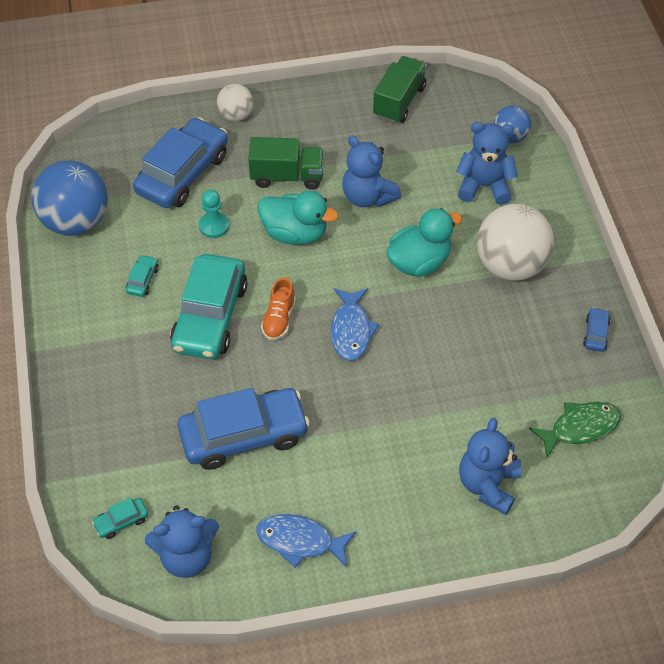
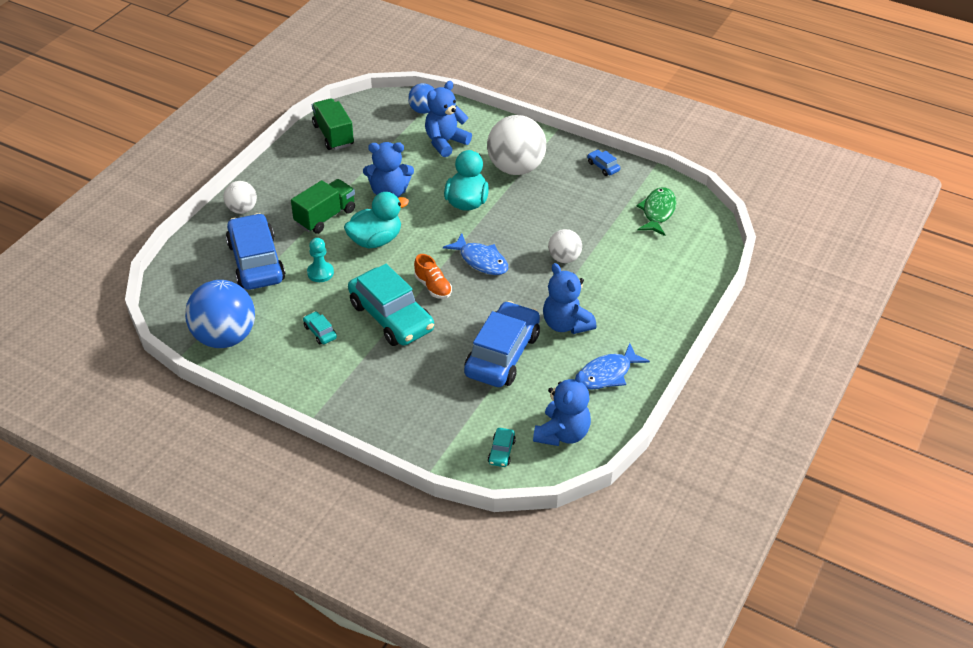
camera: 50 degrees left, 10 degrees down
(424, 394) = (564, 258): none -> white ball
(488, 485) = (655, 271): blue teddy bear -> blue teddy bear (566, 324)

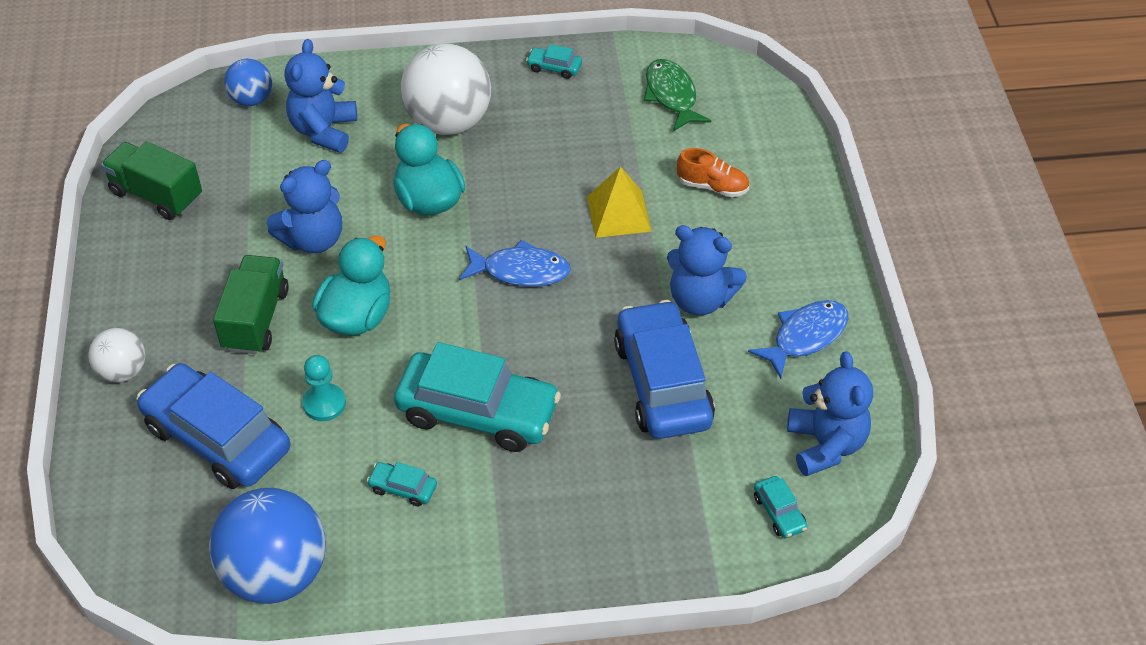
camera: 35 degrees left, 5 degrees up
(433, 287) = (493, 340): orange shoe -> orange shoe (712, 186)
(564, 258) = (618, 213): white ball -> yellow pyramid
(603, 167) = (554, 68): blue car -> turquoise car
(607, 374) = (805, 337): blue fish -> blue fish turned 150 degrees counterclockwise

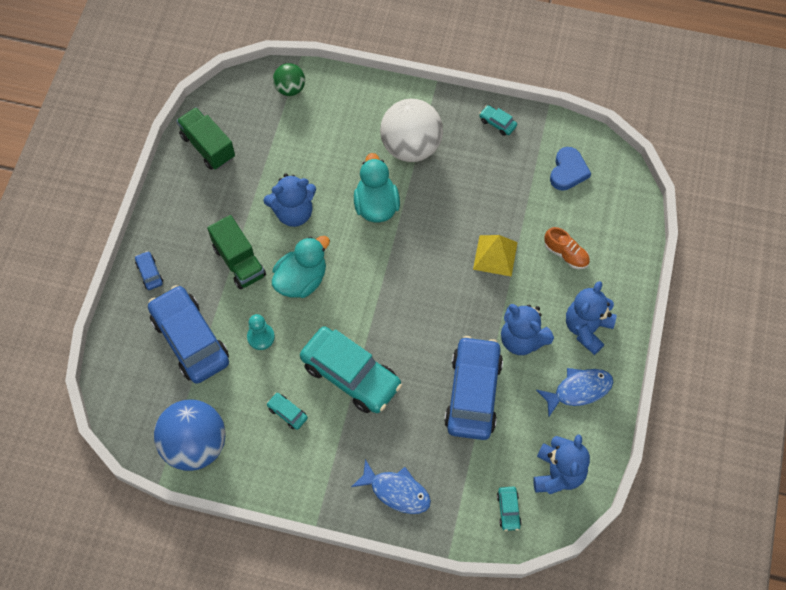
camera: 20 degrees right, 15 degrees up
(123, 371) = (149, 273): white ball -> blue car
(252, 99) = (290, 88): blue ball -> green ball
(255, 319) = (239, 261): green truck -> green truck turned 120 degrees clockwise
(324, 131) = (328, 128): blue teddy bear -> blue teddy bear (587, 328)
(520, 271) = (415, 279): blue fish -> blue fish (396, 491)
(671, 96) = (568, 171): green fish -> blue heart

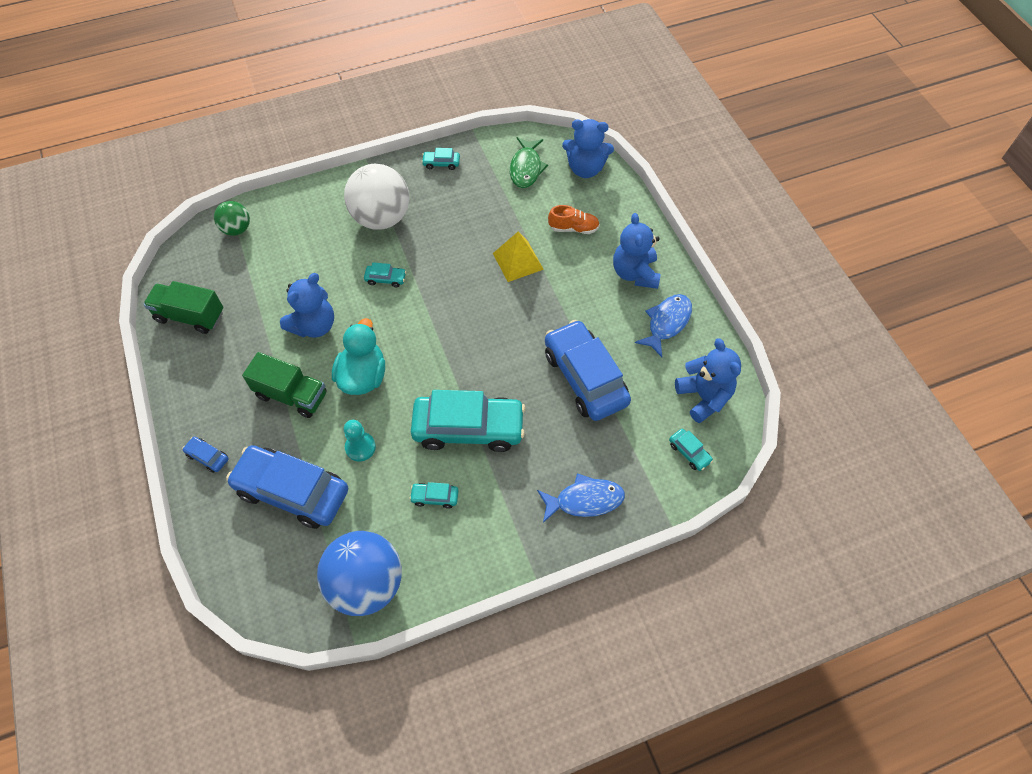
camera: 35 degrees left, 5 degrees down
(376, 205) = (385, 279): turquoise duck -> turquoise car
(522, 339) = (591, 311): blue teddy bear -> blue teddy bear (585, 169)
(568, 171) = (526, 168): blue heart -> green fish

